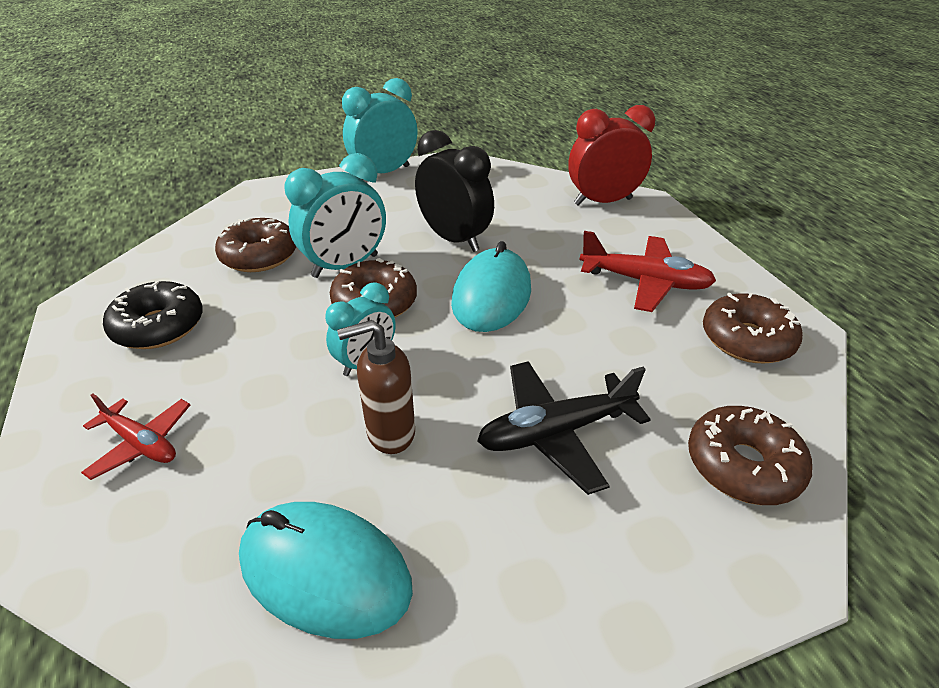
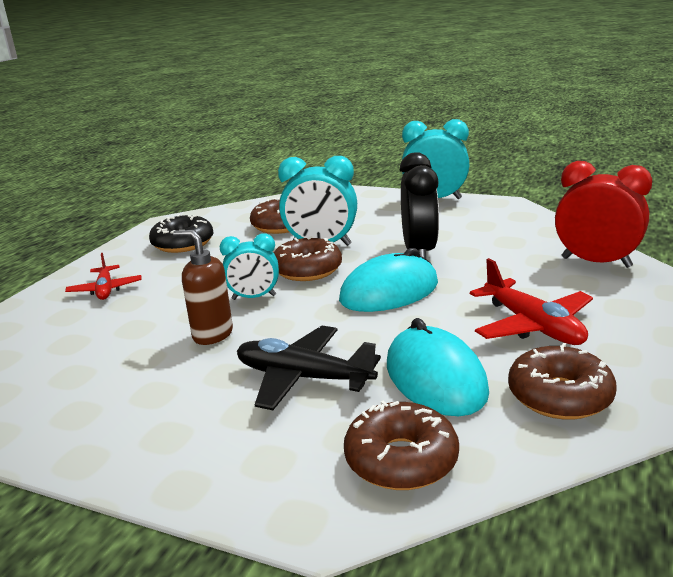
camera: 45 degrees right, 15 degrees down
(325, 572) = (94, 375): turquoise mouse -> turquoise mouse (435, 378)

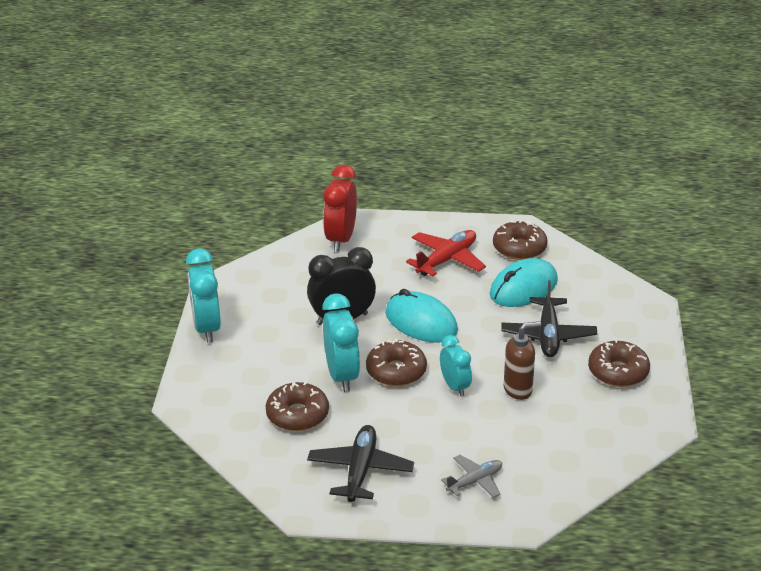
camera: 110 degrees left, 10 degrees up
(105, 289) = (475, 481): red plane -> grey plane
(183, 243) = (360, 470): black donut -> black plane
(212, 335) = (518, 390): brown soap dispenser -> brown soap dispenser turned 120 degrees counterclockwise
(401, 460) = (598, 289): brown donut -> brown donut (618, 372)

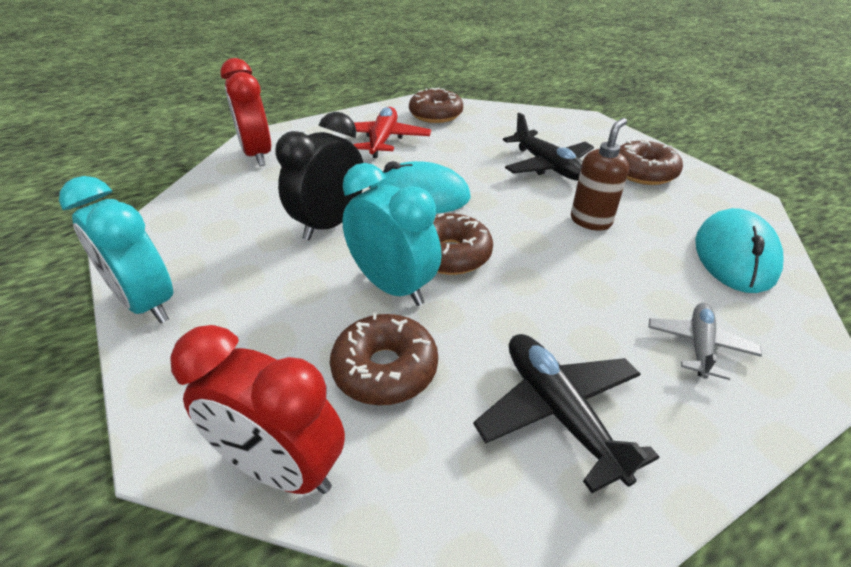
camera: 35 degrees left, 5 degrees up
(219, 432) = (281, 468): none -> red clock
(455, 387) = (530, 244): turquoise clock -> none
(523, 288) = (477, 139): turquoise mouse -> turquoise mouse (734, 256)

